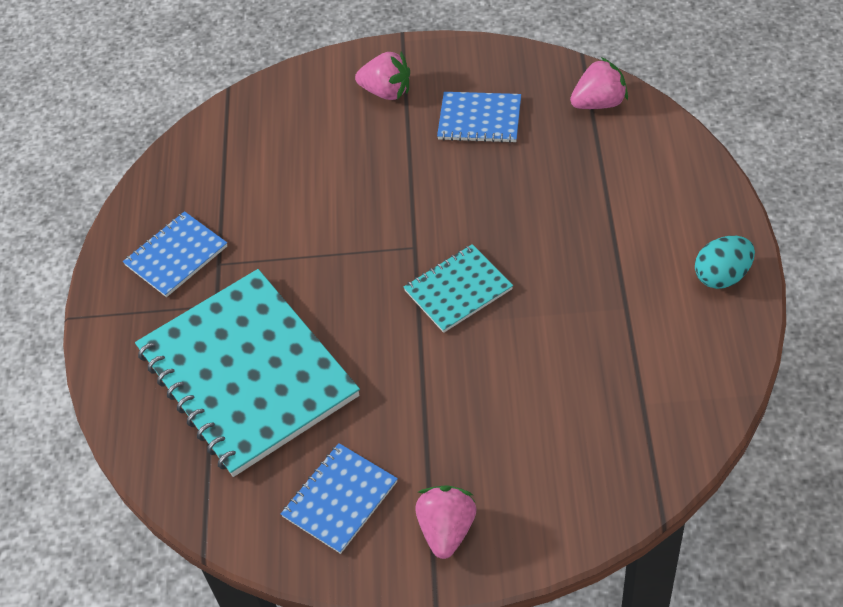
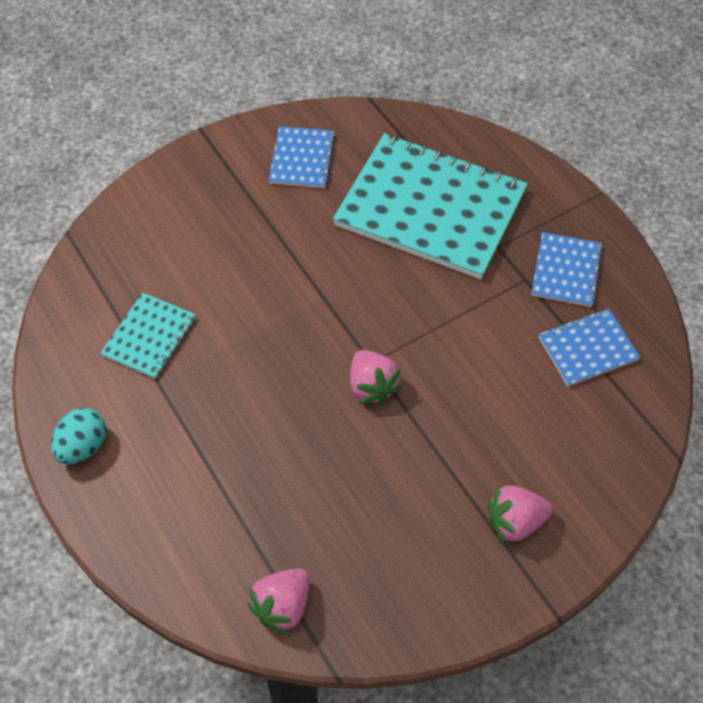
camera: 145 degrees right, 5 degrees up
(447, 530) = (217, 170): pink strawberry -> pink strawberry (372, 386)
(458, 290) = (309, 338): turquoise notebook -> turquoise notebook (149, 337)
(479, 119) = (397, 528): blue notebook -> blue notebook (587, 349)

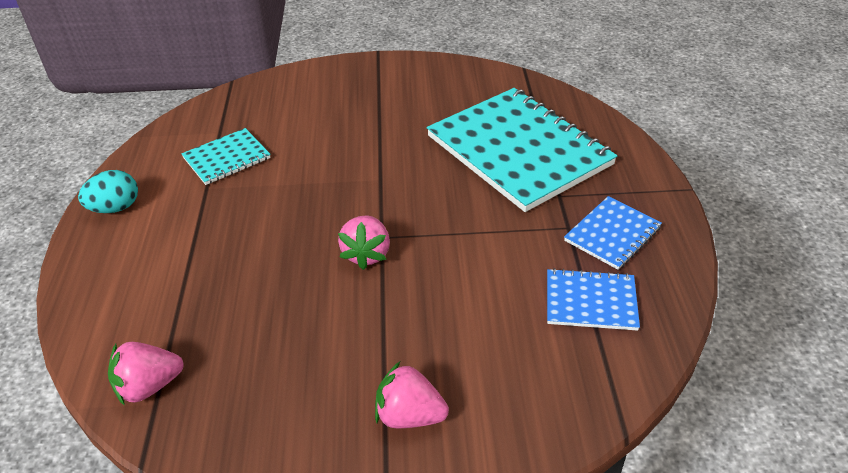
camera: 30 degrees right, 15 degrees down
(302, 159) = (438, 89): blue notebook -> none

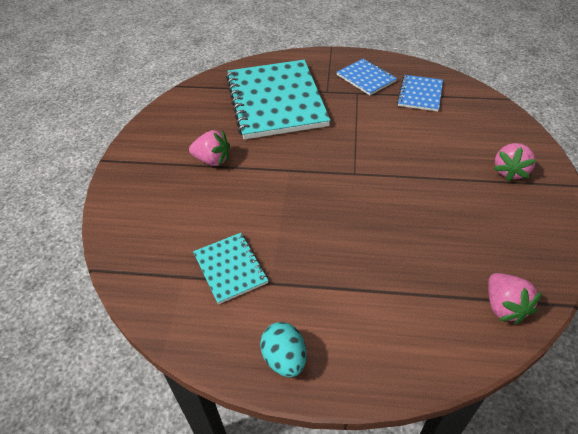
camera: 80 degrees left, 5 degrees up
(366, 254) = (372, 181): pink strawberry -> pink strawberry (212, 160)
(518, 150) = (276, 101): turquoise notebook -> turquoise notebook turned 75 degrees counterclockwise

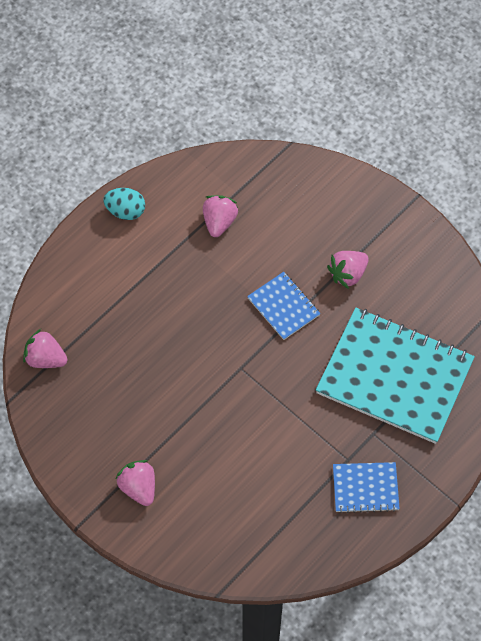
camera: 125 degrees right, 15 degrees up
(230, 268) = (219, 222): turquoise notebook -> pink strawberry
(420, 94) = (296, 515): blue notebook -> blue notebook (283, 307)

